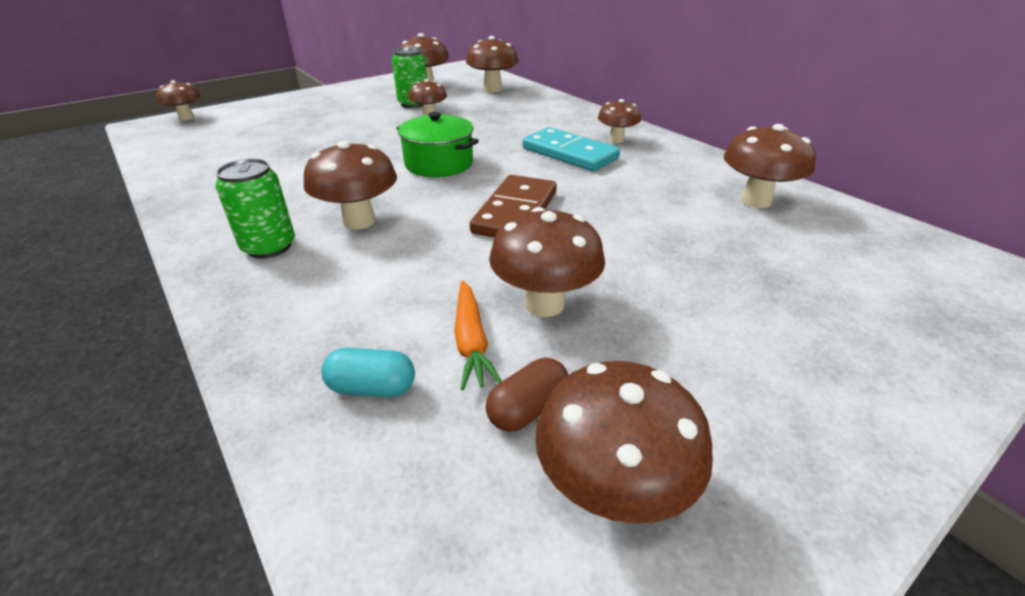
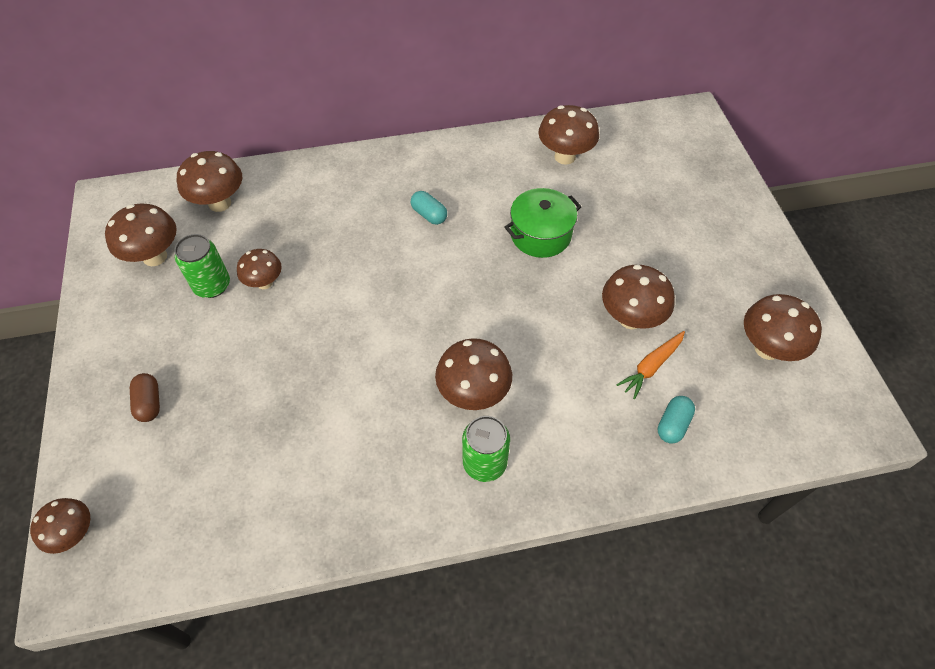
camera: 65 degrees left, 20 degrees up
(439, 164) = (393, 310): green pot -> green pot (540, 235)
(471, 341) = (651, 366): orange carrot -> orange carrot turned 120 degrees clockwise
(515, 212) = (511, 290): brown domino -> none
(528, 409) = (711, 360): brown capsule -> brown capsule (149, 403)
(569, 153) = (429, 215): turquoise domino -> turquoise capsule
(616, 140) = (421, 173): brown mushroom -> none

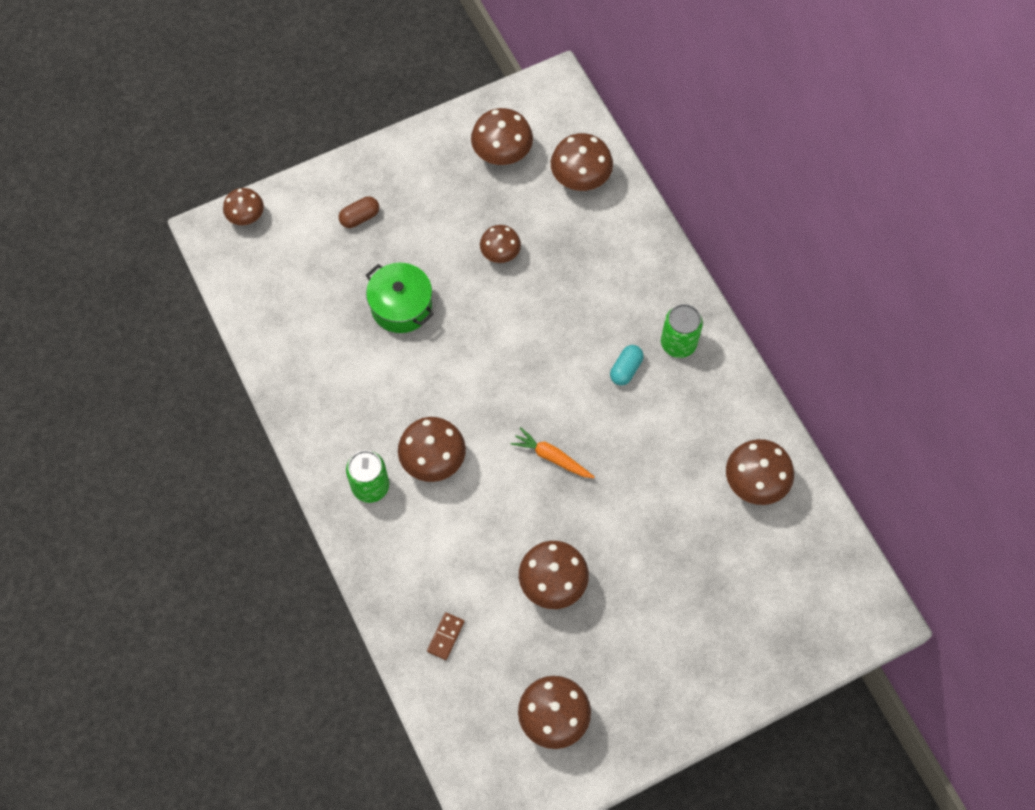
camera: 75 degrees right, 10 degrees up
(212, 285) = (485, 214): green can -> green can (678, 343)
(540, 235) = (633, 481): green pot -> green pot (401, 306)
(651, 366) = (502, 610): orange carrot -> orange carrot (552, 457)
(673, 424) = (446, 636): turquoise capsule -> brown domino

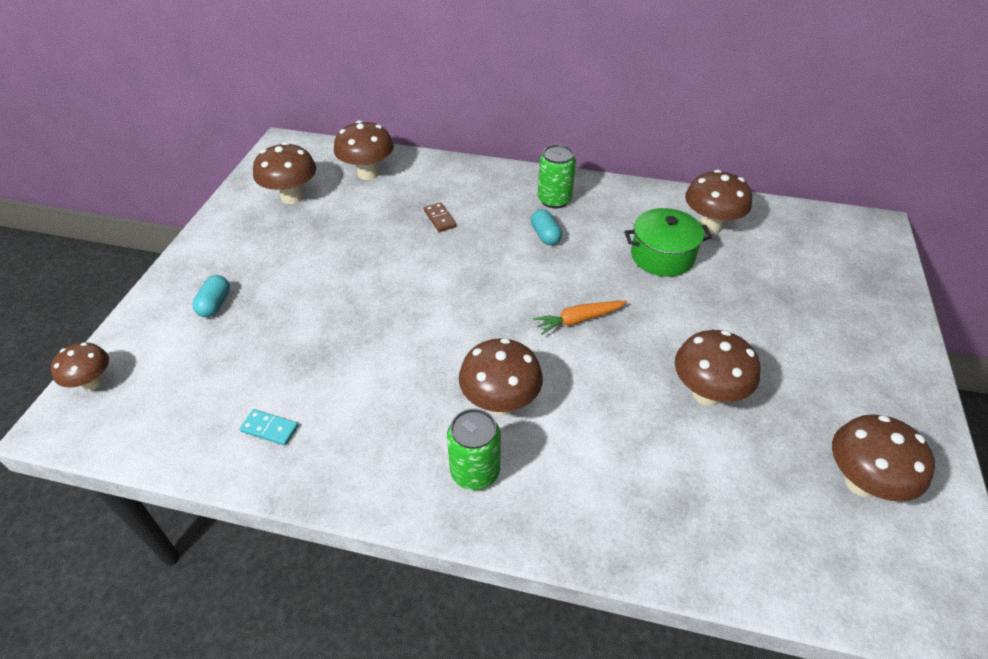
camera: 50 degrees left, 20 degrees down
(302, 347) = (270, 428): none -> turquoise domino
(360, 217) = (215, 304): brown capsule -> turquoise capsule
(401, 306) = (328, 329): green pot -> green pot (662, 256)
(446, 636) = (703, 518): brown domino -> brown domino (440, 219)
(500, 254) = (366, 244): brown mushroom -> none

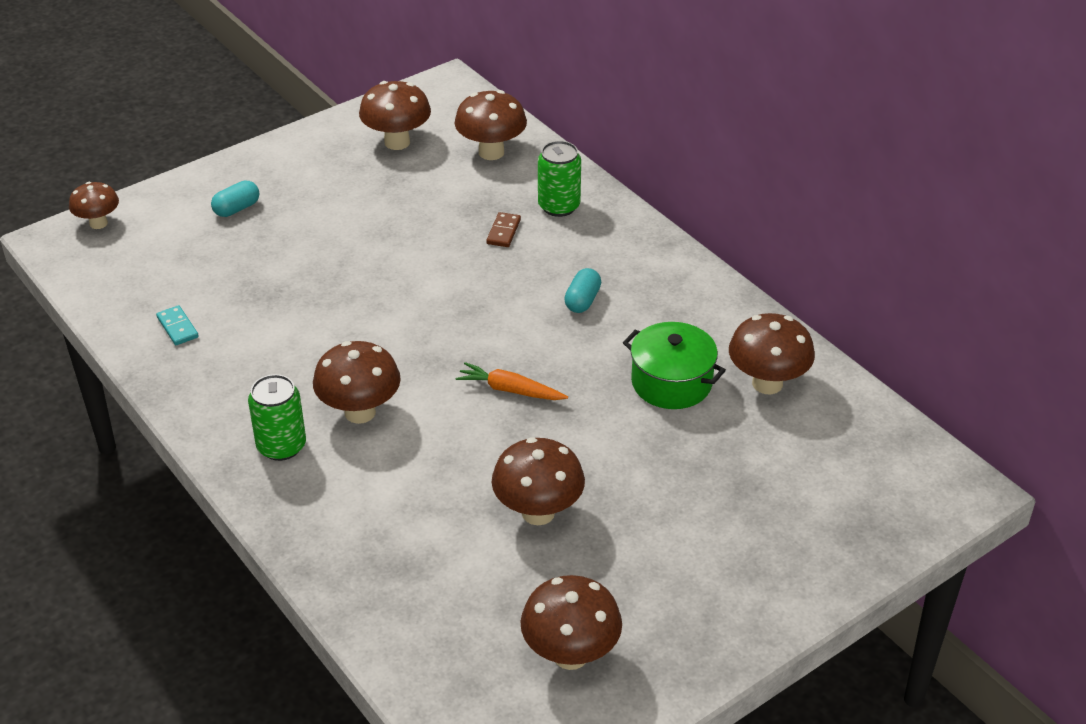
camera: 40 degrees right, 5 degrees down
(554, 200) = (639, 271): green can -> green can (559, 206)

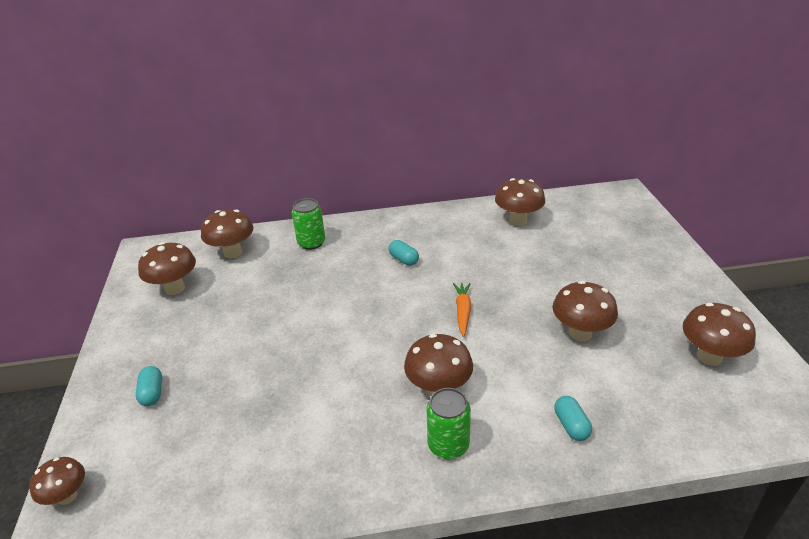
camera: 60 degrees left, 5 degrees down
(177, 327) = (260, 474): turquoise domino -> none
(364, 539) = (571, 425): none -> turquoise capsule
(503, 232) = (313, 270): brown domino -> none
(510, 390) = (463, 312): orange carrot -> orange carrot turned 135 degrees clockwise
(671, 382) = (497, 250): green pot -> none

